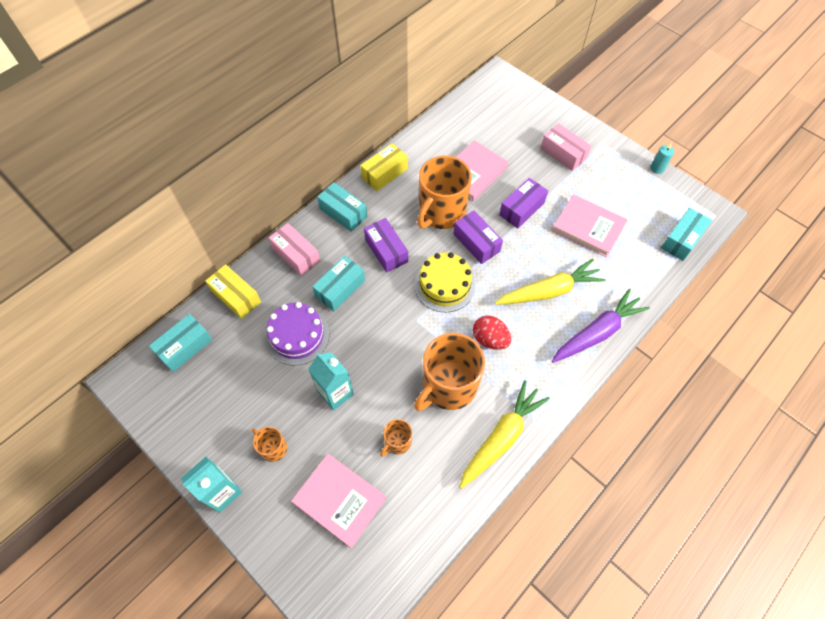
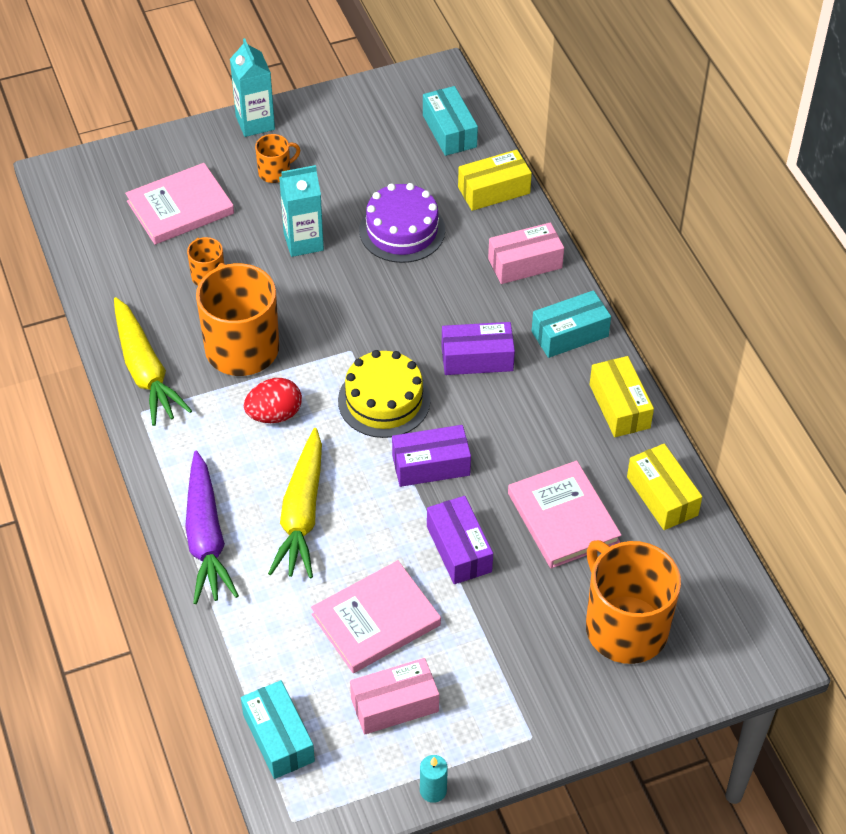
camera: 115 degrees right, 10 degrees down
(340, 288) = (445, 291): turquoise box -> none
(434, 138) = (662, 496): none -> yellow box
(441, 212) = (508, 446): orange mug -> orange mug (624, 627)
(563, 153) = (539, 663): pink box -> pink box (394, 704)

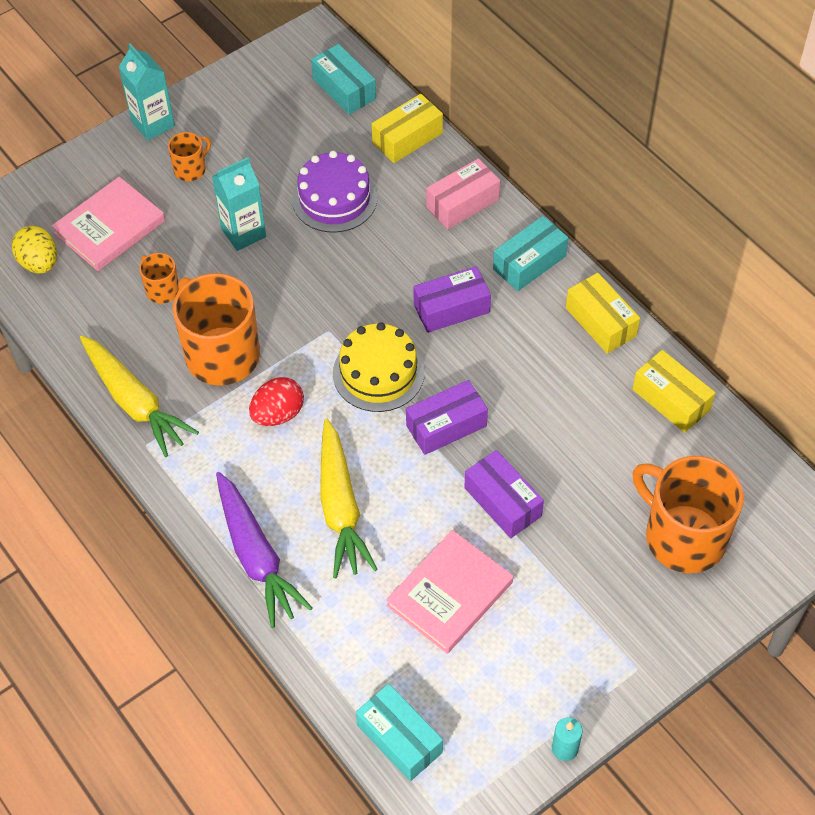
camera: 15 degrees left, 5 degrees up
(103, 224) = (39, 263): none -> yellow egg
(394, 704) = (498, 673): pink box -> none
(563, 518) = (588, 445): pink book -> none

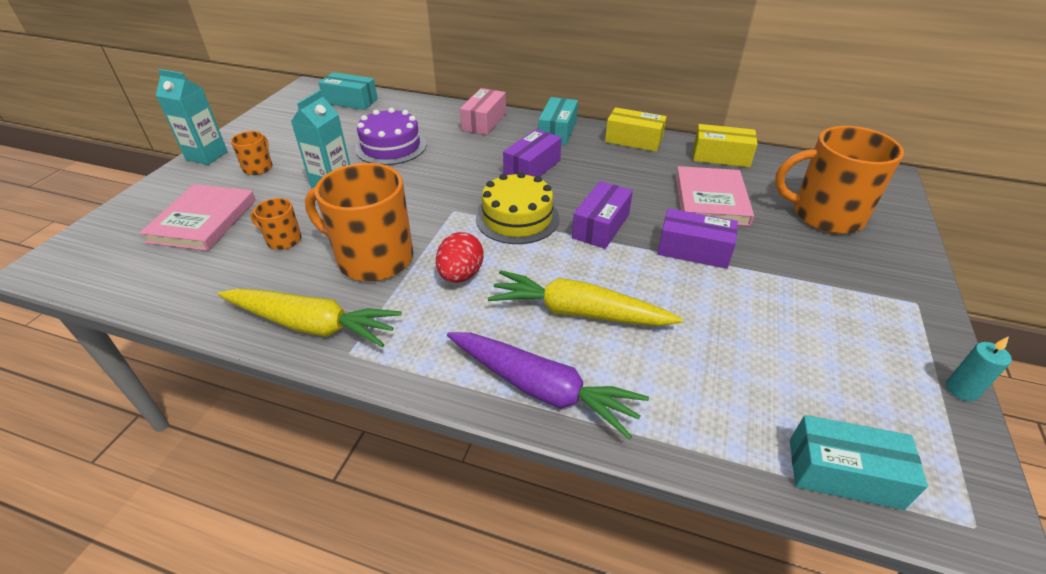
camera: 35 degrees left, 15 degrees down
(39, 263) = (139, 267): yellow egg -> none
(340, 507) = (578, 312): yellow carrot -> yellow carrot turned 150 degrees clockwise
(407, 138) = (416, 108): yellow box -> none
(450, 594) = (733, 327): pink book -> pink book (711, 199)

